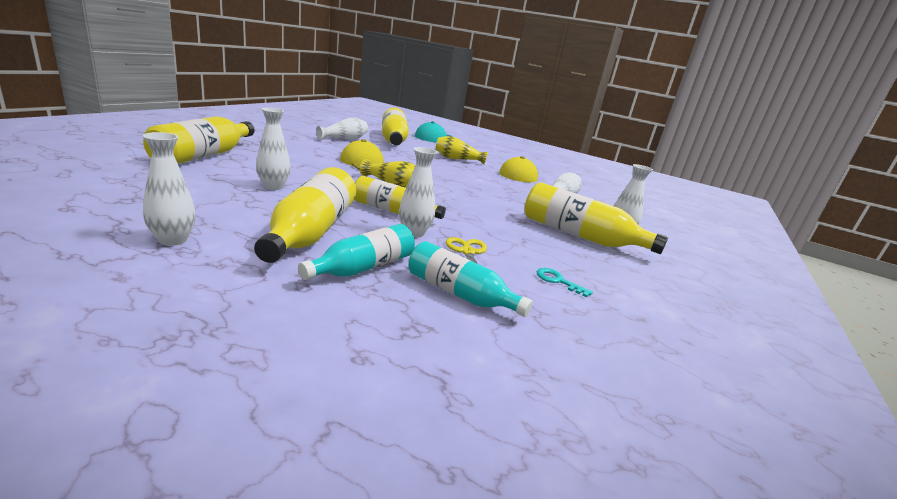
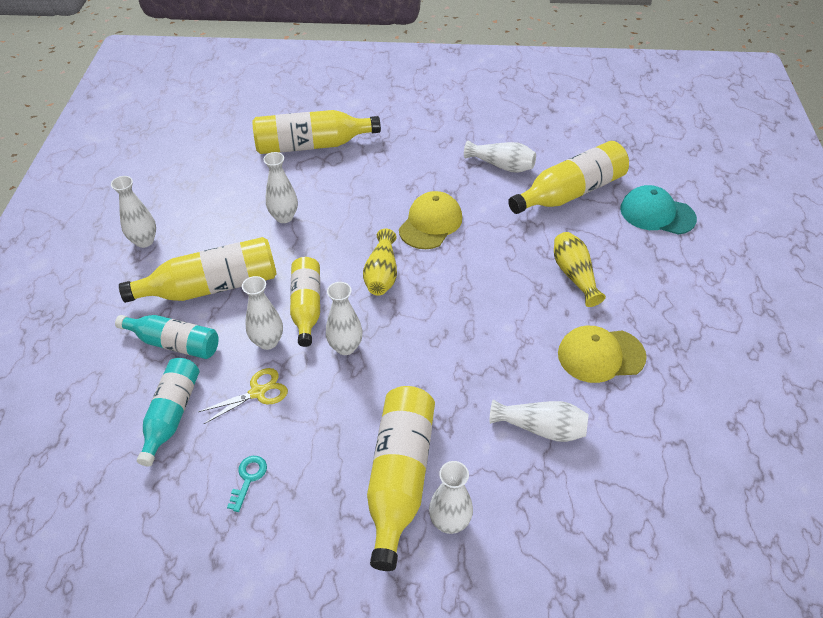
camera: 70 degrees right, 25 degrees up
(451, 214) = (345, 347): none -> white vase

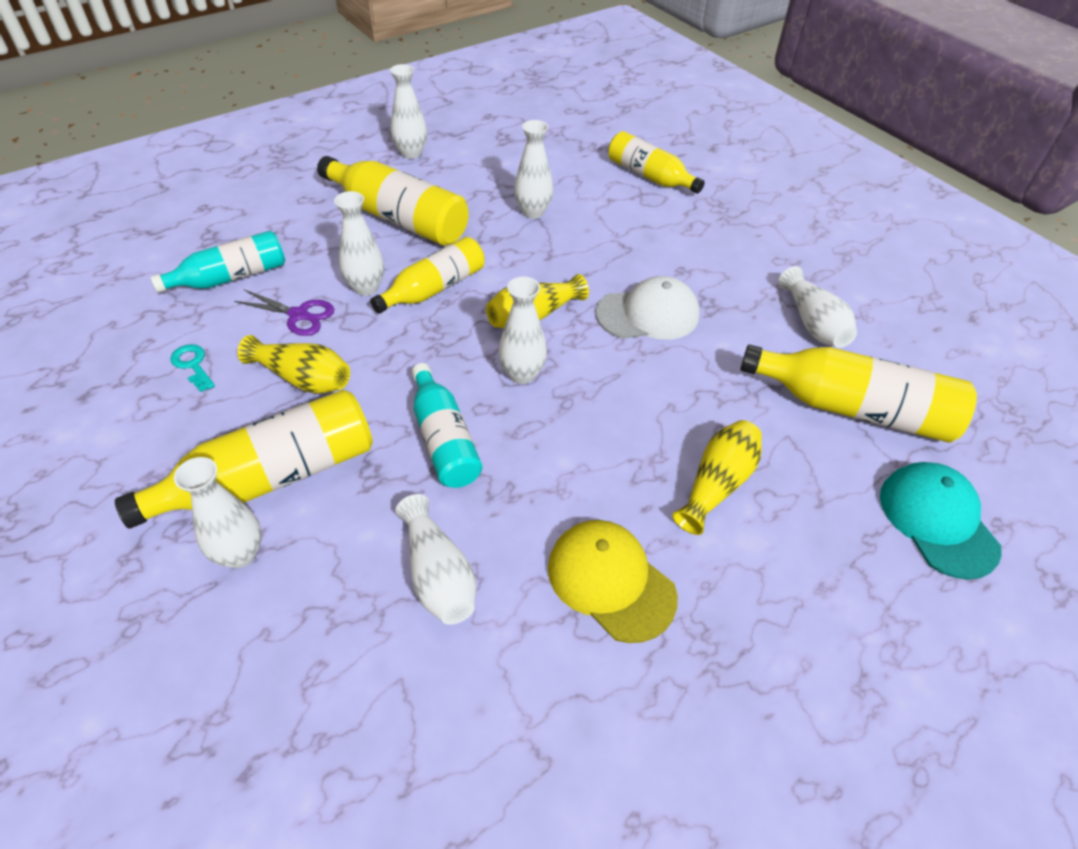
camera: 50 degrees right, 0 degrees up
(174, 343) = (312, 234): turquoise bottle -> turquoise bottle (444, 439)
(248, 478) = (193, 365): turquoise key -> turquoise key turned 105 degrees counterclockwise
(258, 392) = (299, 315): yellow scissors -> purple scissors
(312, 145) = (649, 176): yellow bottle -> yellow bottle, size x0.66
(324, 419) = (303, 378): none -> yellow vase
(345, 347) = (408, 343): white vase -> white vase (522, 374)
(430, 223) = (648, 314): yellow cap -> white cap

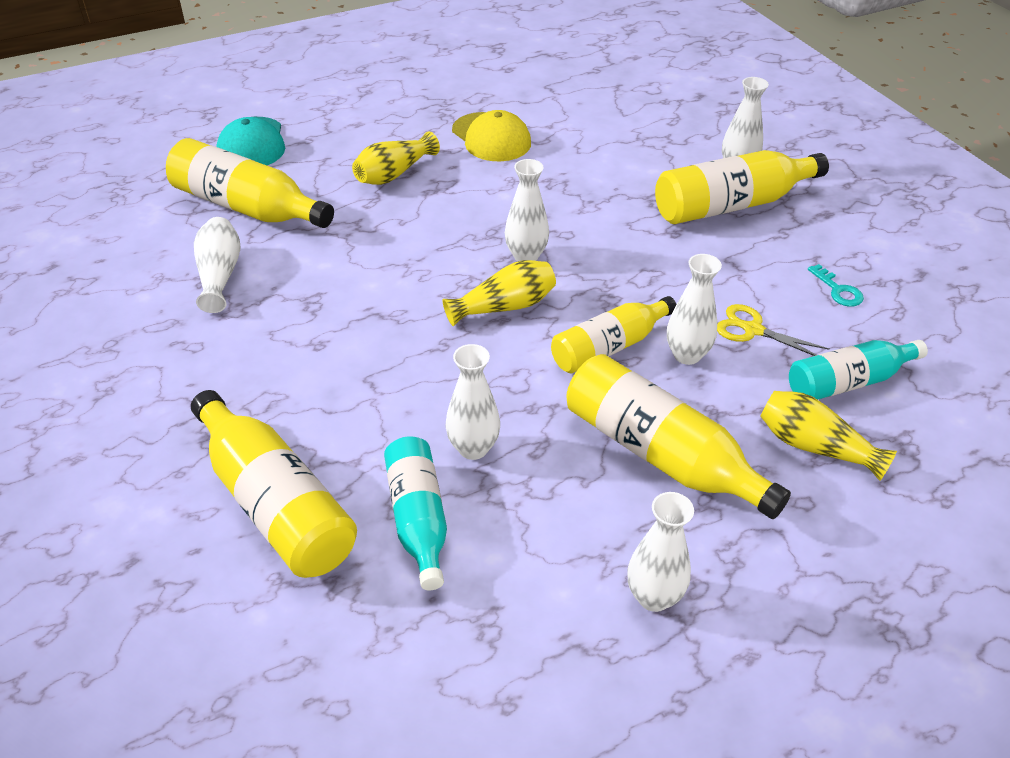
camera: 170 degrees left, 5 degrees down
(299, 315) = (752, 330): purple scissors -> yellow scissors
(303, 378) = (728, 270): yellow vase -> yellow vase (814, 447)
(438, 575) = (603, 149): white vase -> none
(444, 439) = (599, 216): turquoise bottle -> turquoise bottle (418, 519)
(648, 314) = (383, 299): white cap -> none
(649, 176) = (275, 503): yellow bottle -> yellow bottle, size x1.51

